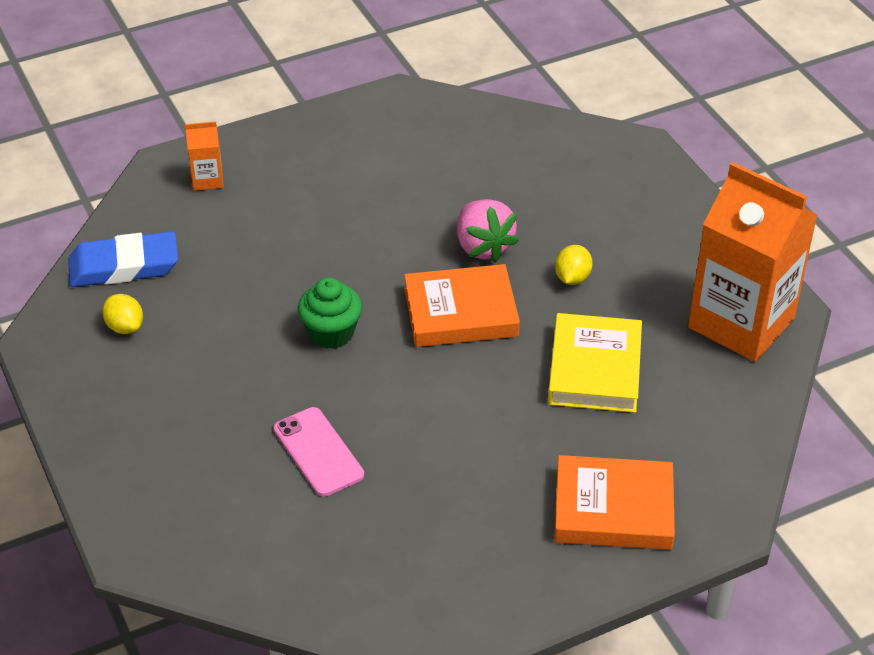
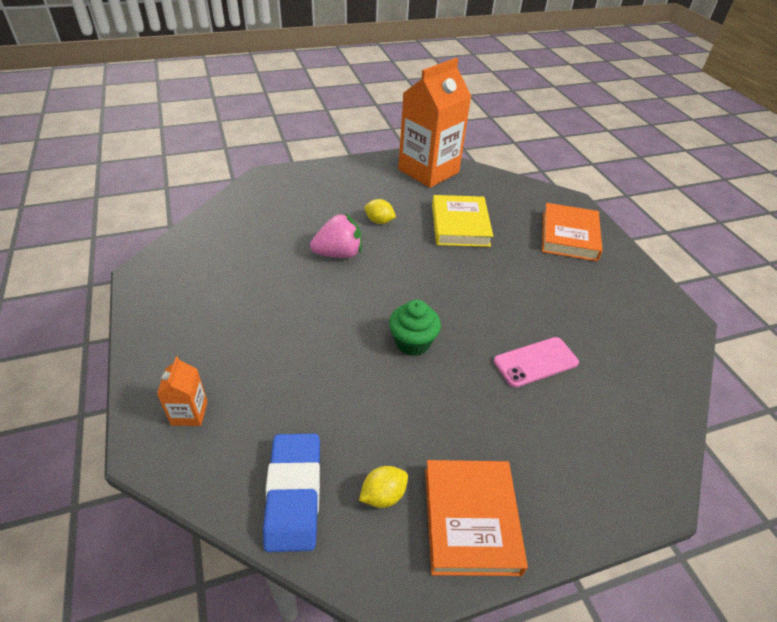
camera: 85 degrees left, 0 degrees up
(461, 312) = (402, 273): orange book -> orange book (470, 519)
(594, 369) = (460, 225): yellow book -> yellow book turned 75 degrees clockwise

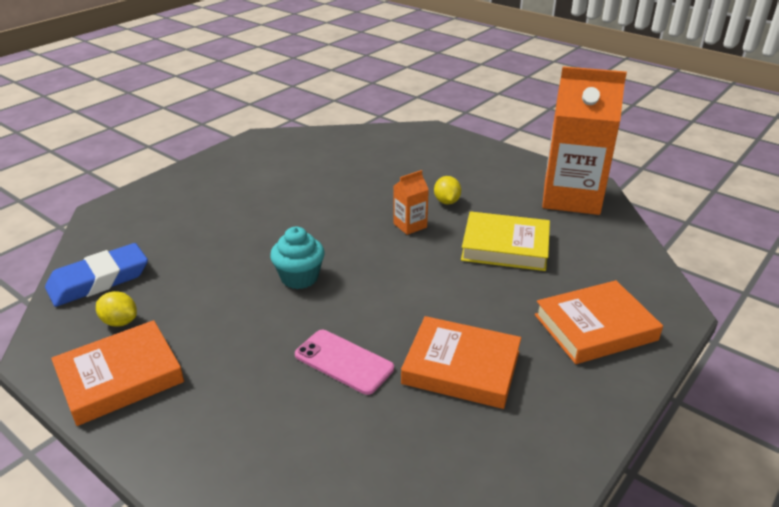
camera: 60 degrees right, 10 degrees down
(189, 413) = (143, 211): orange carton -> orange carton (410, 225)
(338, 254) = (374, 200): pink strawberry -> none
(412, 342) = (299, 277): green cupcake -> turquoise cupcake
(460, 225) = (505, 246): yellow book -> yellow book turned 45 degrees clockwise
(574, 308) = (461, 367): none -> orange book

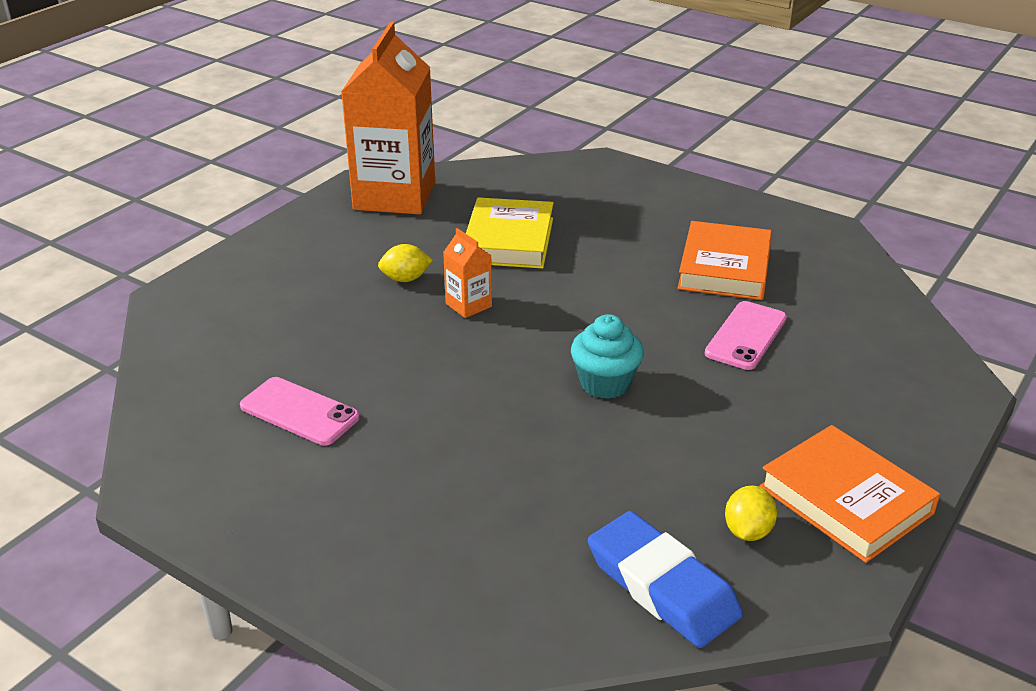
camera: 95 degrees left, 0 degrees up
(307, 170) = (299, 412): none -> pink phone
(595, 327) = (639, 199): orange book -> none

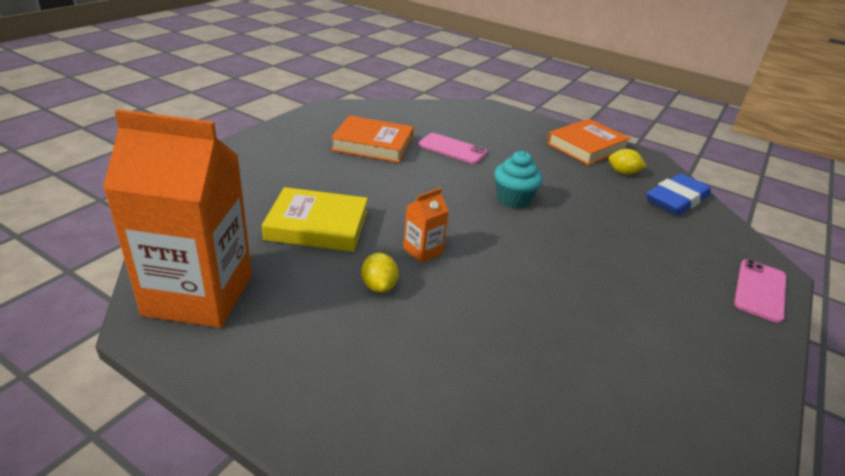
camera: 95 degrees left, 0 degrees up
(299, 412) = (596, 347): pink phone -> pink phone (760, 290)

